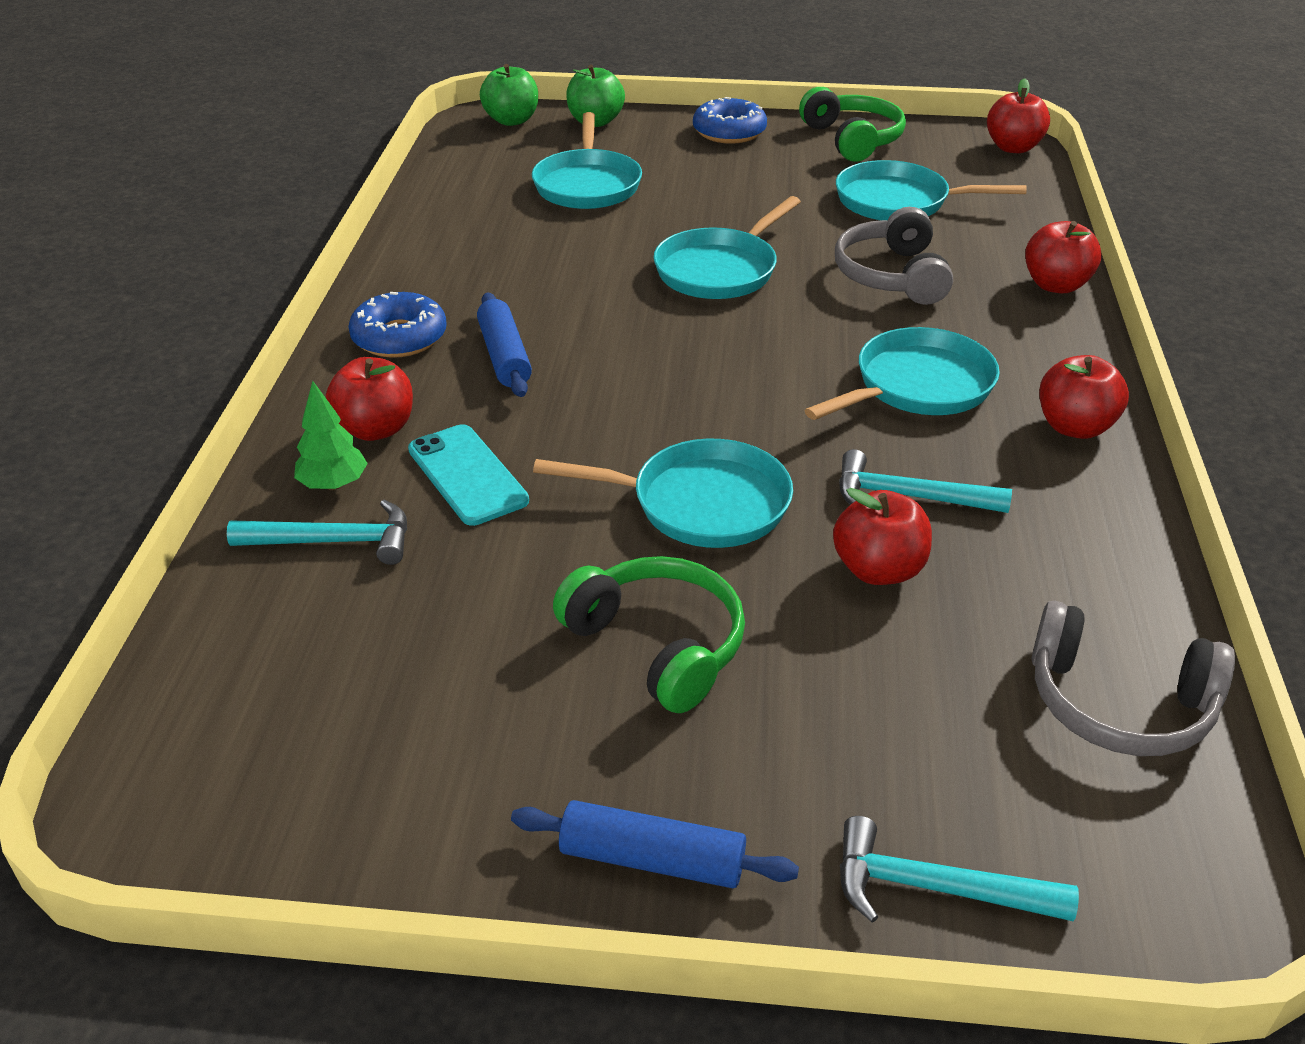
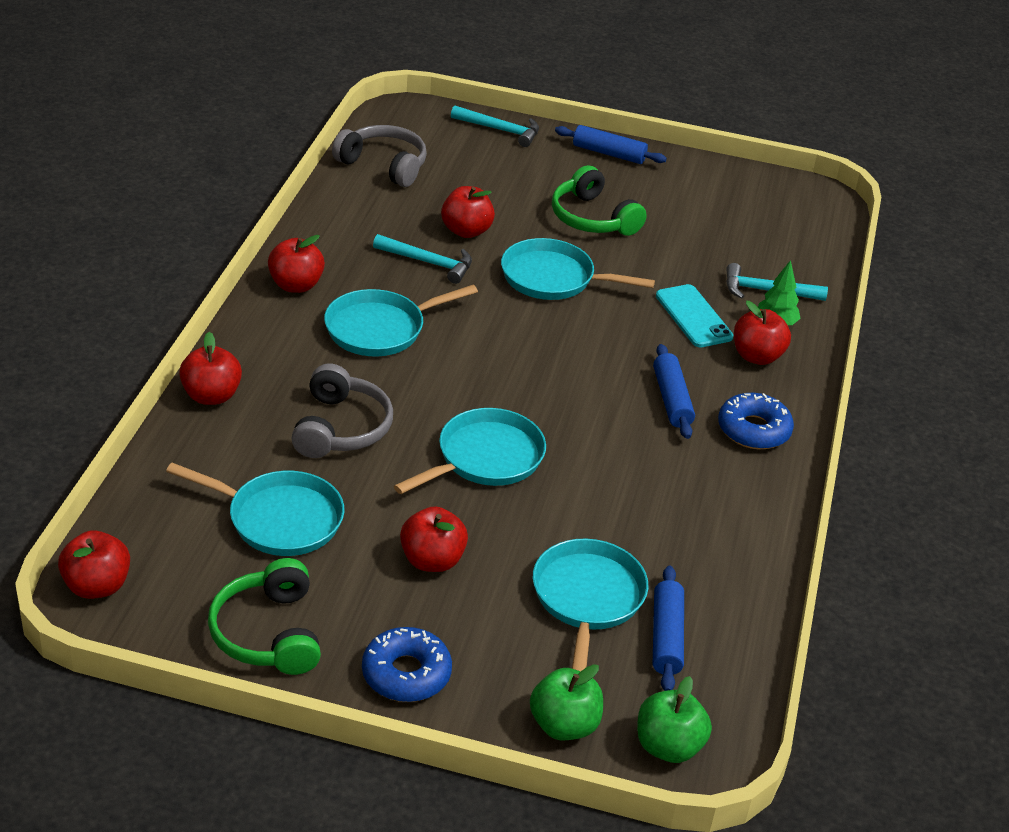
camera: 175 degrees left, 0 degrees up
(512, 171) = (666, 637): none -> blue rolling pin
(739, 192) = (432, 560): none -> red apple

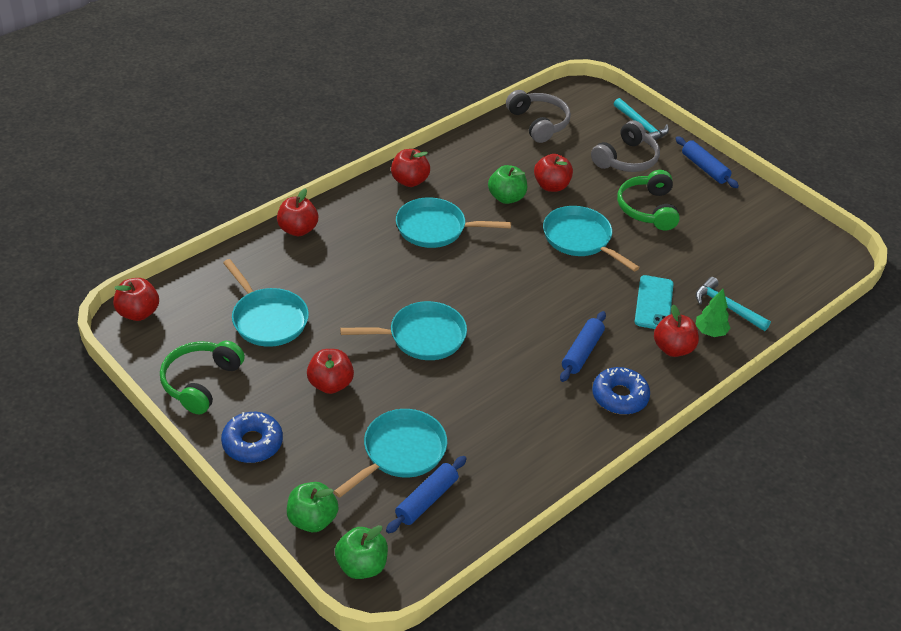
camera: 35 degrees right, 5 degrees up
(341, 428) = (353, 280): grey headphones -> grey headphones (626, 159)
(428, 263) = (506, 197): turquoise hammer -> green apple

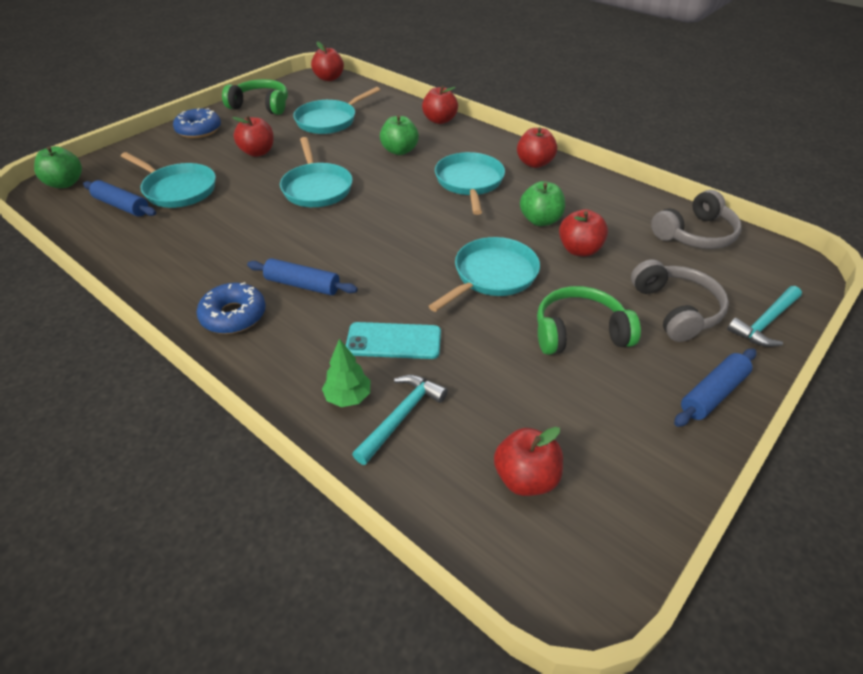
camera: 85 degrees right, 0 degrees up
(312, 520) = (118, 159): green apple -> green apple (399, 151)
(626, 159) = (676, 310): grey headphones -> grey headphones turned 135 degrees counterclockwise
(673, 348) = (313, 360): red apple -> red apple (525, 478)

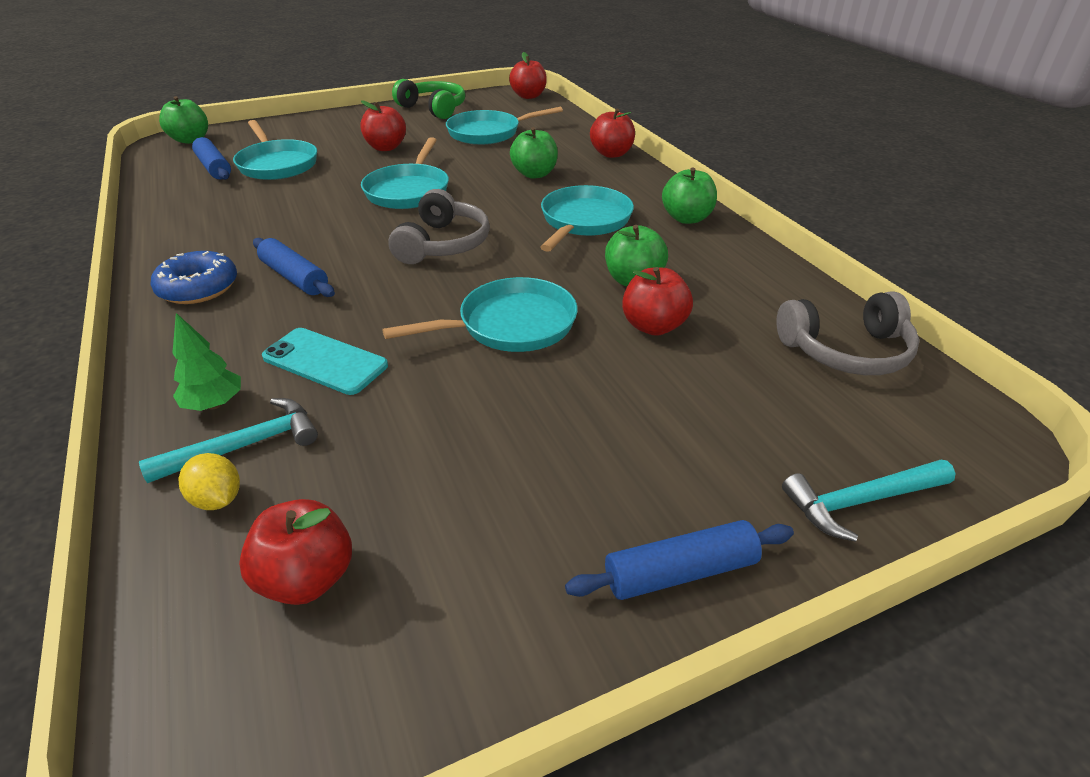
camera: 25 degrees right, 5 degrees down
(199, 130) = (352, 119): blue donut -> none
(421, 456) = (218, 499): none -> yellow lemon
(534, 163) = (686, 218): red apple -> green apple
(579, 332) = (557, 423): green headphones -> none
(676, 310) = (726, 438): grey headphones -> grey headphones (443, 244)

